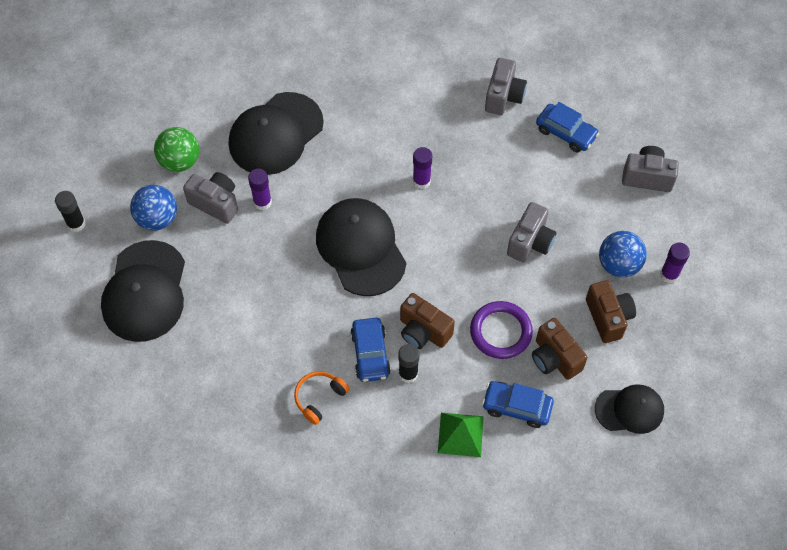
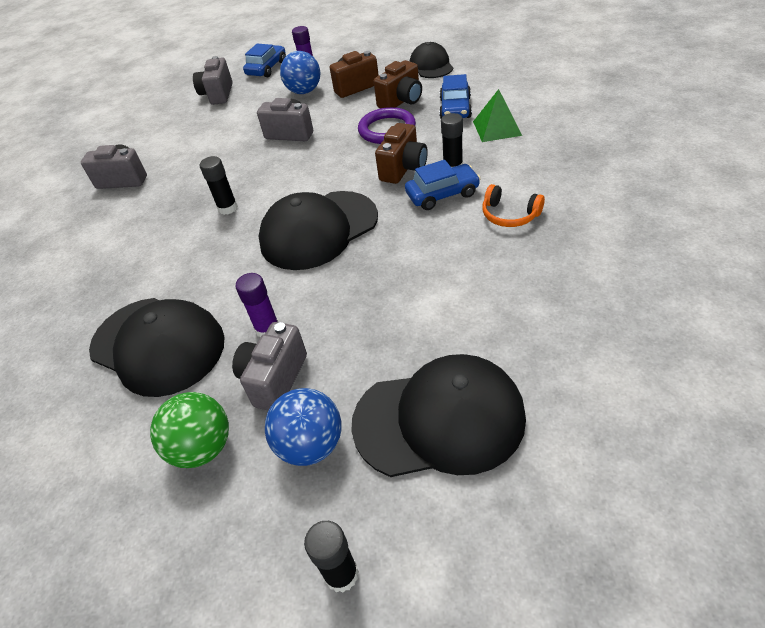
camera: 95 degrees left, 15 degrees down
(421, 181) = (228, 208): purple glue stick -> black glue stick
(565, 133) = (170, 138): blue car -> blue car (267, 68)

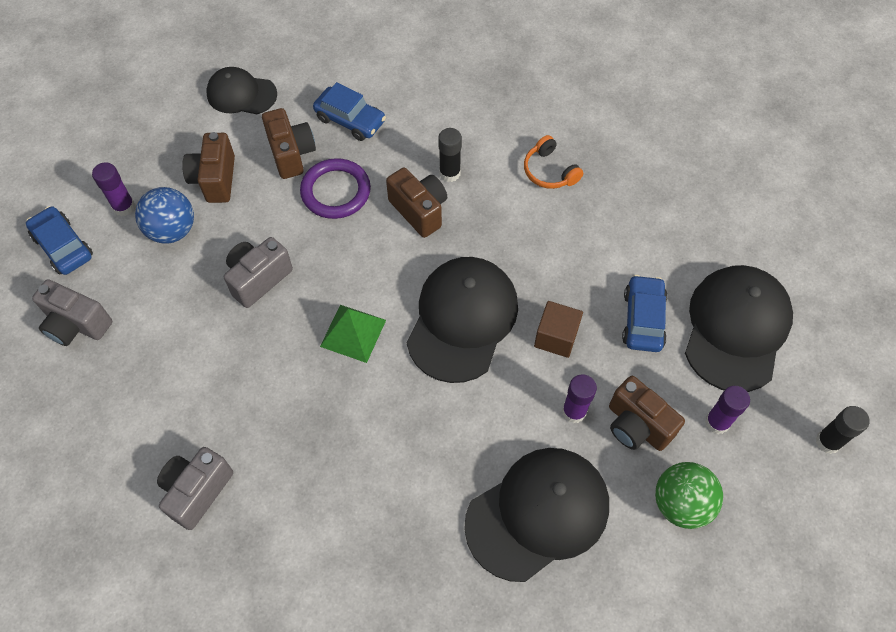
camera: 70 degrees left, 15 degrees up
(228, 208) = (359, 390): black glue stick -> none
(274, 379) = (637, 425): grey camera -> brown camera
(311, 445) = (717, 422): blue ball -> purple glue stick
(318, 230) = (462, 320): black cap -> black cap turned 150 degrees counterclockwise
(337, 288) = (556, 337): none -> brown cube
(442, 194) = (484, 201): blue car -> blue car (643, 319)
(497, 128) = (415, 109): green pyramid -> green pyramid (353, 333)
(509, 215) = (549, 171): orange headphones -> orange headphones turned 90 degrees clockwise

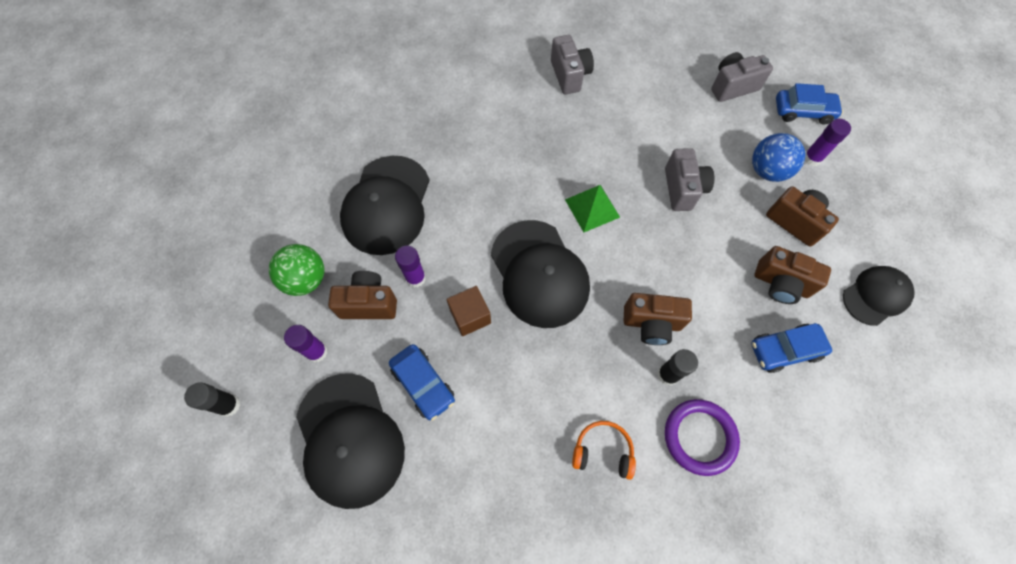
camera: 135 degrees right, 5 degrees up
(336, 191) = (718, 285): purple ring -> purple ring (699, 437)

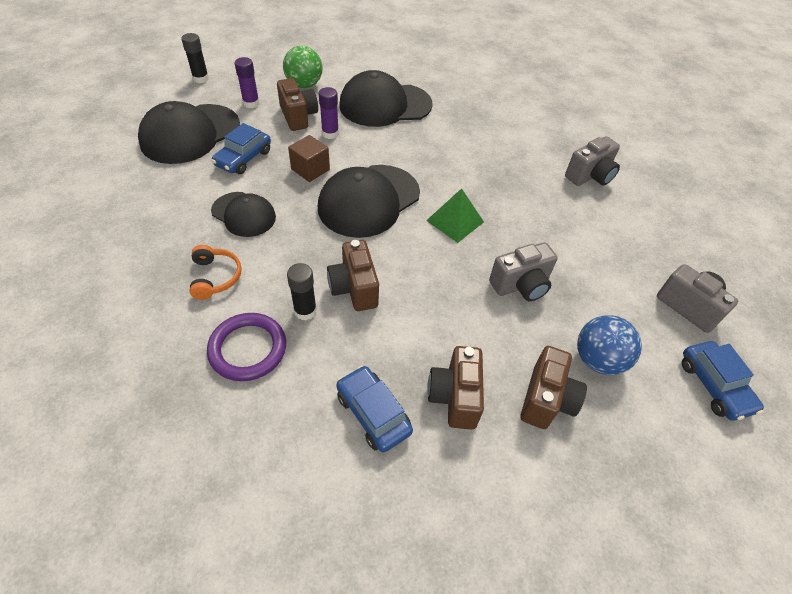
camera: 65 degrees right, 15 degrees down
(812, 158) = (650, 406): purple glue stick -> none
(876, 296) = (493, 512): black cap -> black cap (244, 214)

